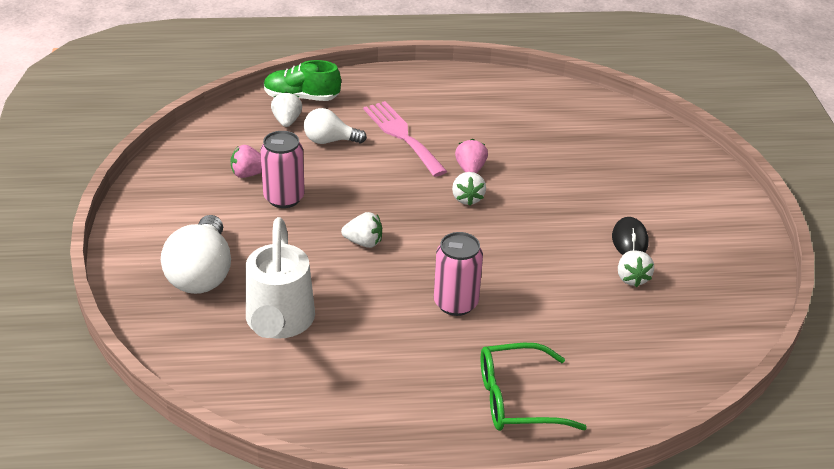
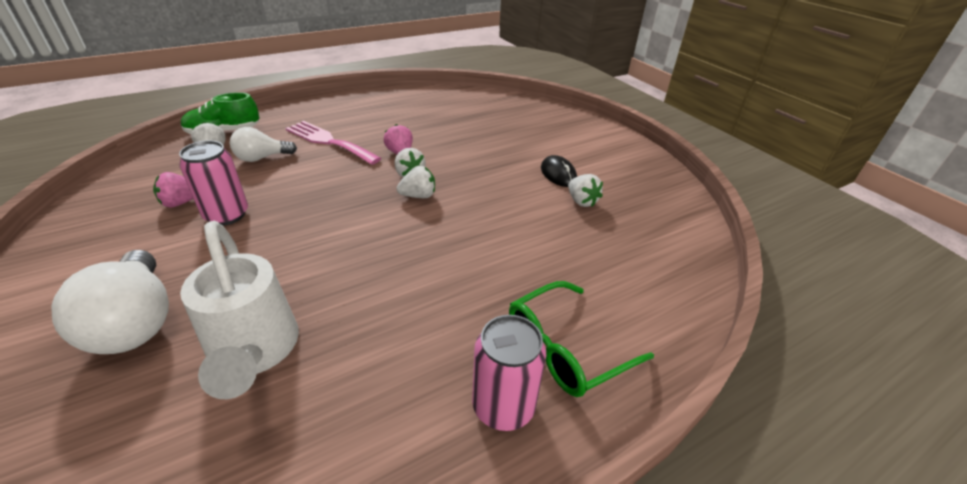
camera: 25 degrees left, 0 degrees up
(363, 242) = (327, 235): white strawberry -> white strawberry (418, 196)
(455, 303) = (447, 267): pink can -> pink can (503, 406)

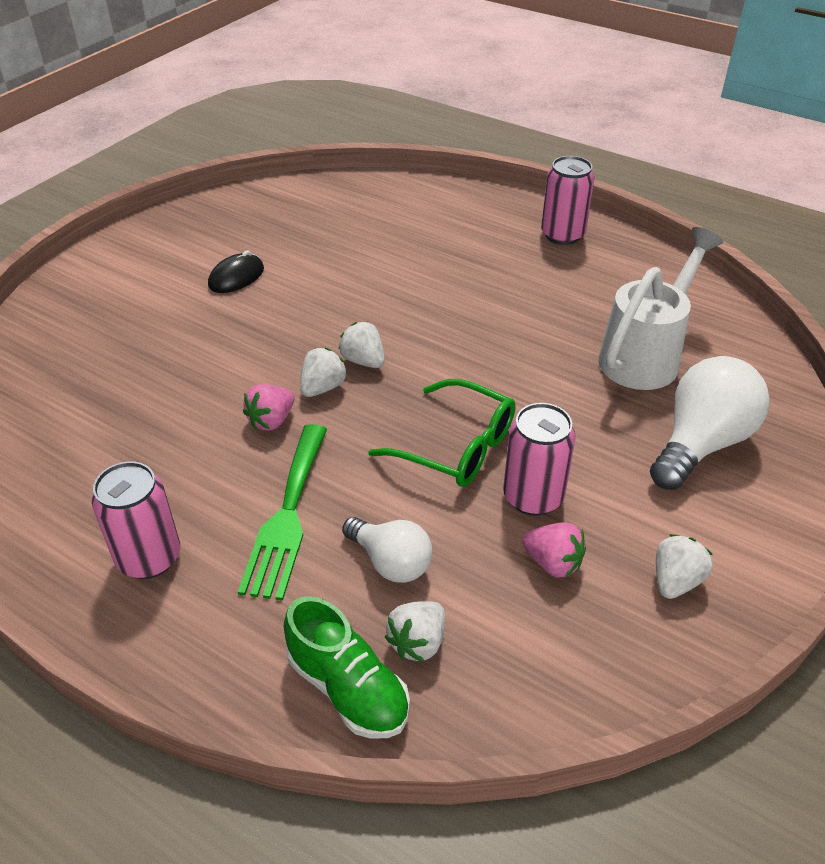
camera: 115 degrees left, 5 degrees up
(329, 141) = (287, 516): pink fork -> green fork
(351, 110) = (149, 558): none -> pink can
(565, 348) = (492, 223): green glasses -> green glasses (457, 446)
(581, 201) = (286, 251): white strawberry -> white strawberry (675, 581)

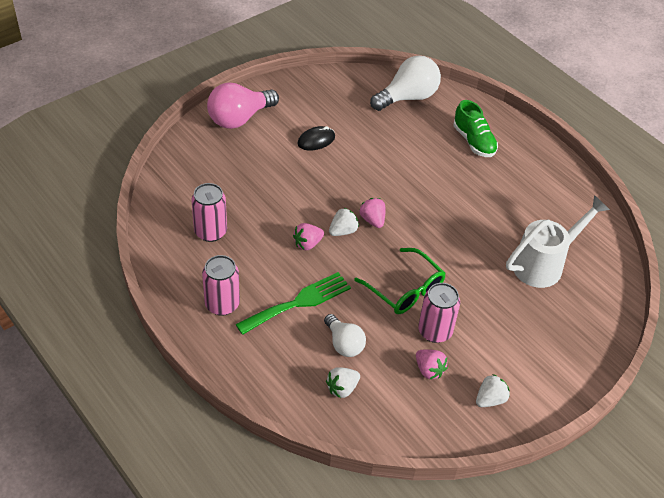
camera: 15 degrees right, 5 degrees up
(106, 275) = (239, 118): none -> pink light bulb
(287, 516) = (298, 302): green fork -> green fork turned 150 degrees counterclockwise
(348, 688) = (300, 399): green shoe -> green shoe (473, 141)
(363, 361) = (372, 220): white strawberry -> pink strawberry
(562, 235) = (534, 163): pink can -> pink can (210, 232)
(701, 443) = (547, 328): white light bulb -> white light bulb (408, 97)

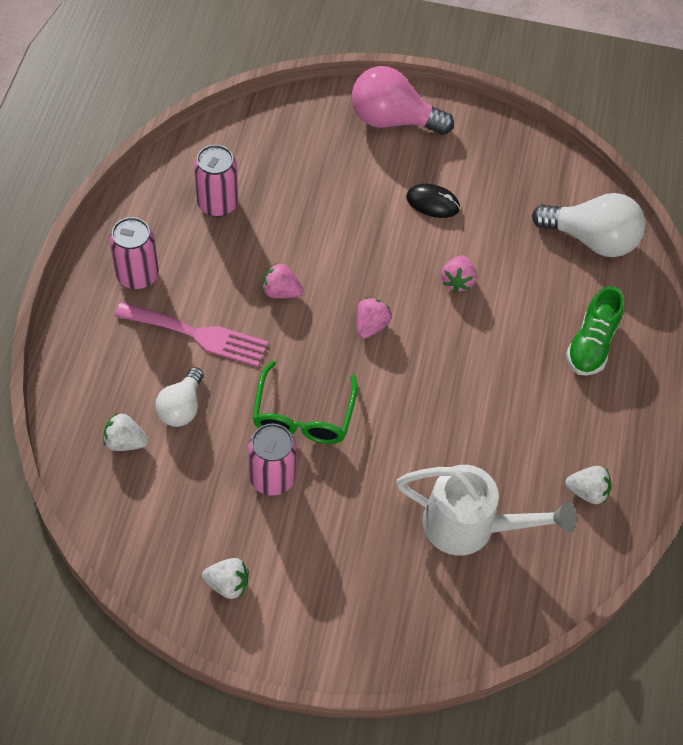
camera: 50 degrees right, 10 degrees up
(298, 302) = (198, 335): green fork -> pink fork
(343, 231) = (329, 310): white strawberry -> white strawberry (587, 491)
(429, 370) = (216, 504): pink strawberry -> pink strawberry (457, 281)

